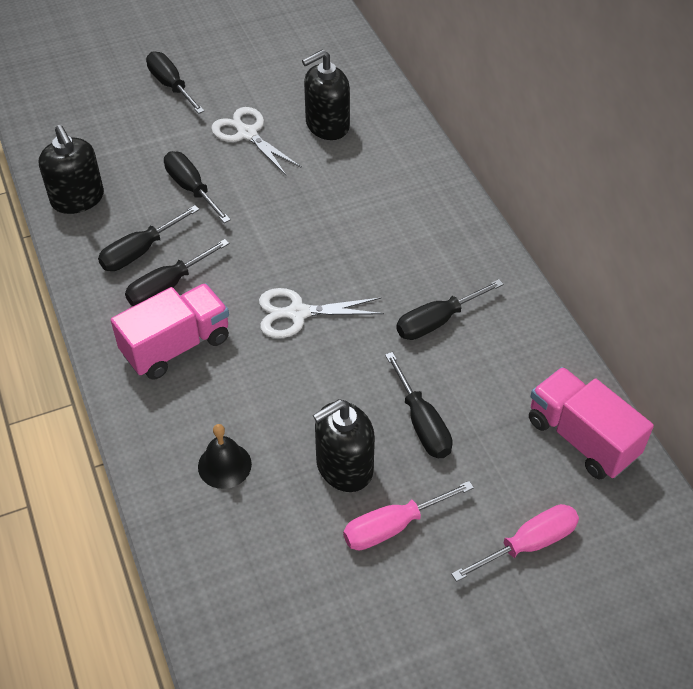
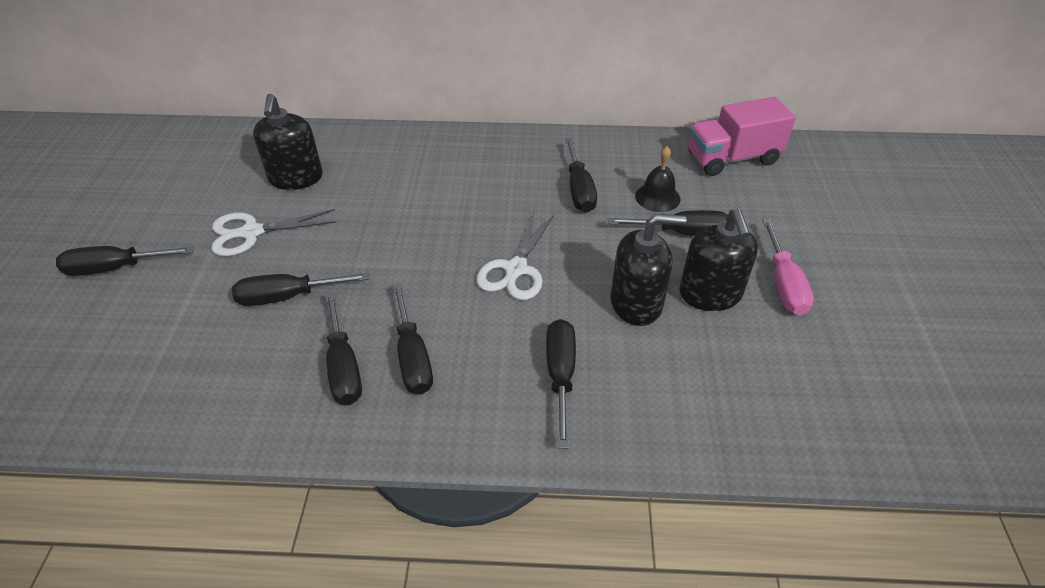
camera: 65 degrees left, 5 degrees down
(77, 199) = (209, 403): black soap dispenser -> black soap dispenser (636, 303)
(176, 346) = (501, 373): pink truck -> none
(191, 385) = (560, 375): none -> black screwdriver
(224, 465) = (675, 379): black bell -> black bell (657, 197)
(528, 544) = (821, 216): pink screwdriver -> none

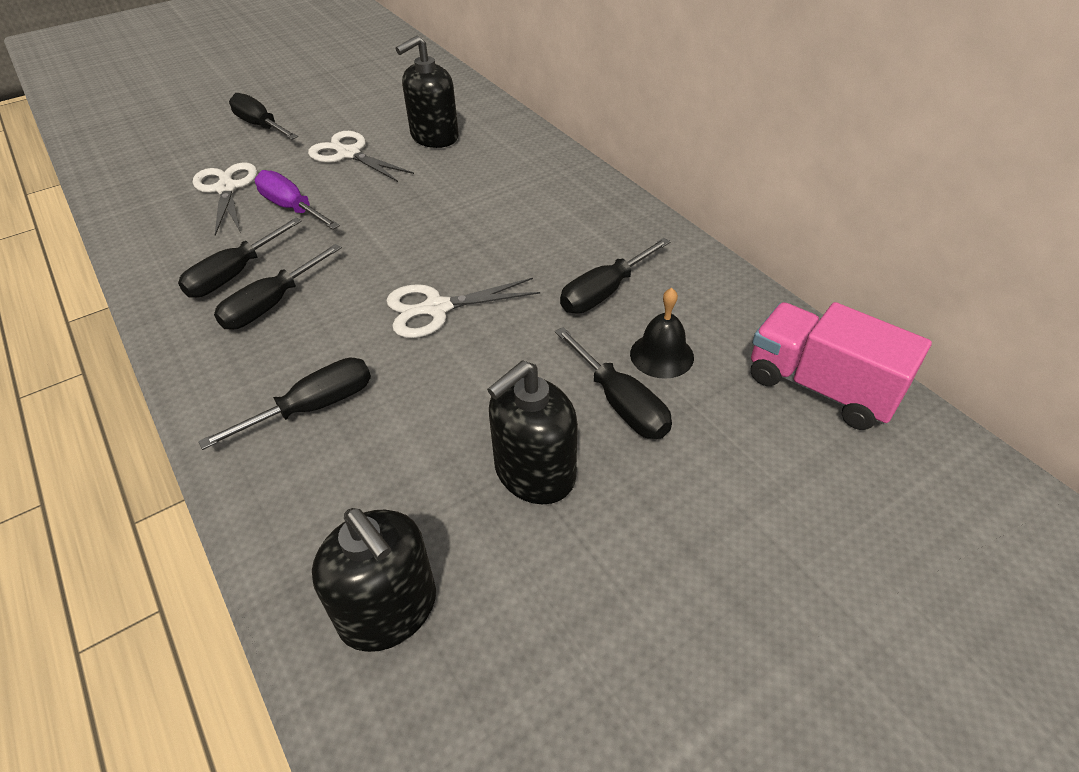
camera: 55 degrees right, 0 degrees up
(197, 328) = (226, 189): none -> white scissors
(288, 296) = (292, 208): black screwdriver -> purple screwdriver
(636, 303) = (463, 416): black soap dispenser -> black soap dispenser (388, 610)
(783, 284) = (621, 539): pink screwdriver -> none

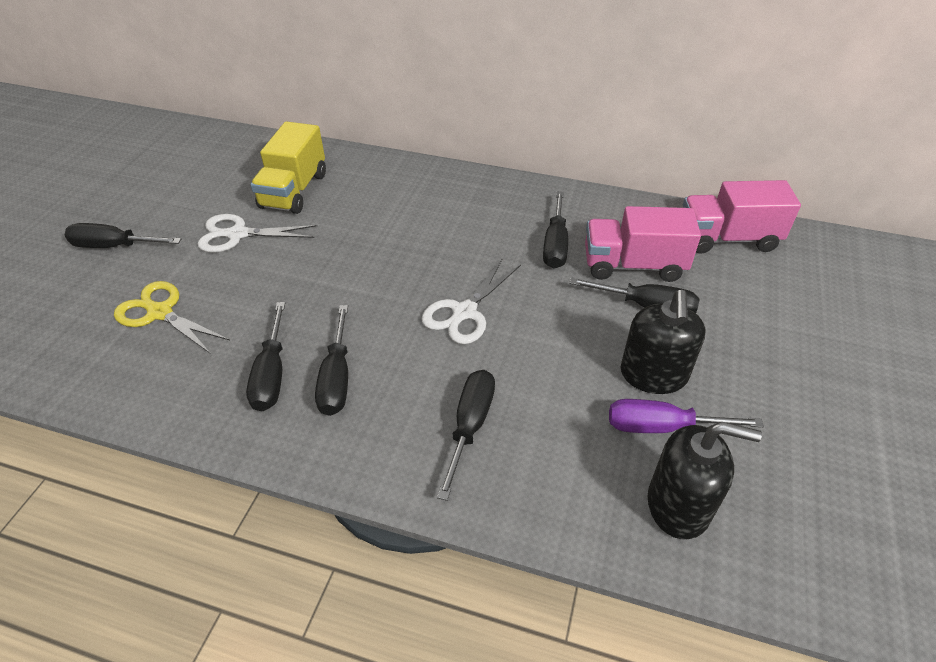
camera: 40 degrees left, 0 degrees up
(226, 189) = (160, 313): white scissors -> yellow scissors
(292, 208) = (247, 299): purple screwdriver -> purple screwdriver (662, 427)
(434, 137) = (294, 191): black soap dispenser -> yellow truck
(661, 355) = (633, 265): black bell -> pink truck

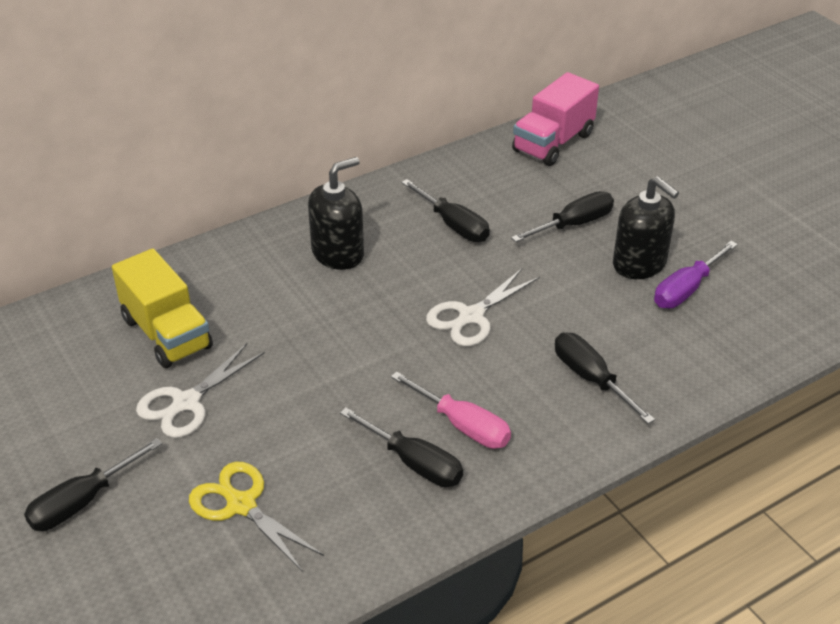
camera: 50 degrees left, 5 degrees down
(160, 313) = (241, 505): yellow scissors -> yellow scissors turned 60 degrees clockwise
(337, 378) = (462, 425): black screwdriver -> pink screwdriver
(464, 312) = (471, 316): white scissors -> white scissors turned 60 degrees clockwise
(633, 265) = (525, 203): pink truck -> none
(678, 505) = (751, 323): black soap dispenser -> black soap dispenser (338, 253)

